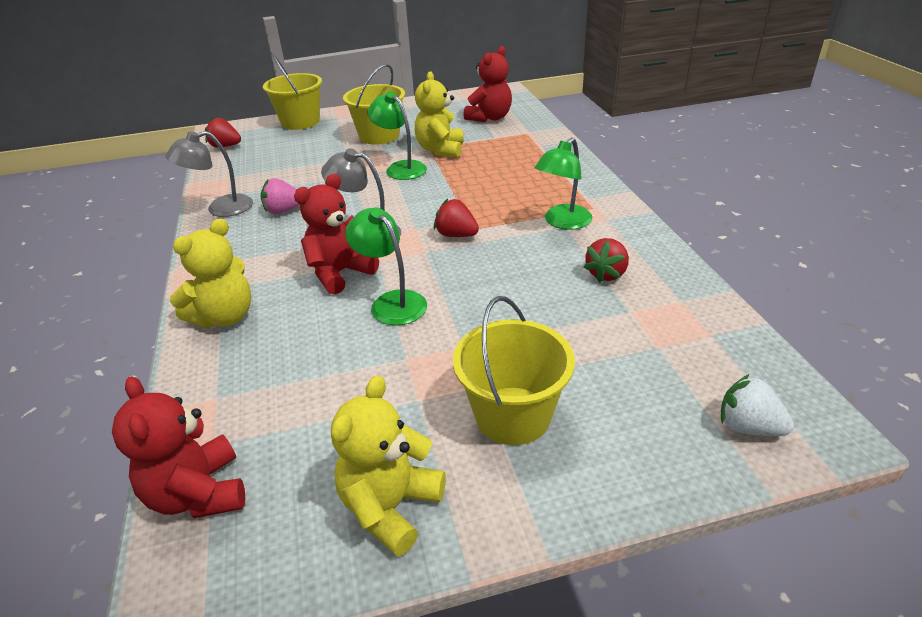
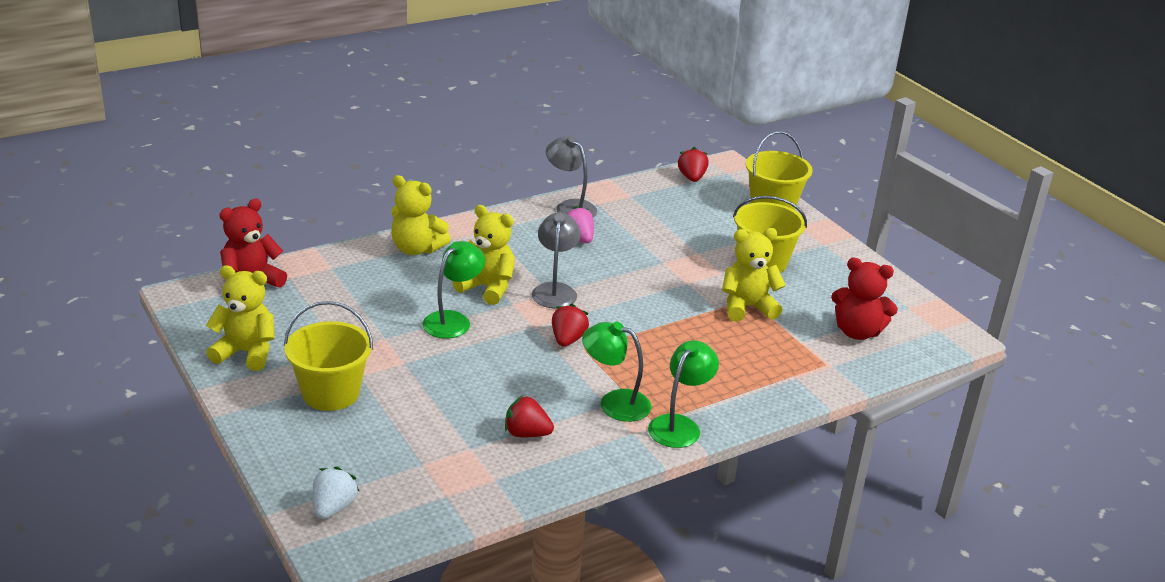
camera: 70 degrees right, 5 degrees down
(340, 273) = (487, 288): red teddy bear -> yellow teddy bear
(400, 168) = (691, 288): green lamp -> green lamp (679, 425)

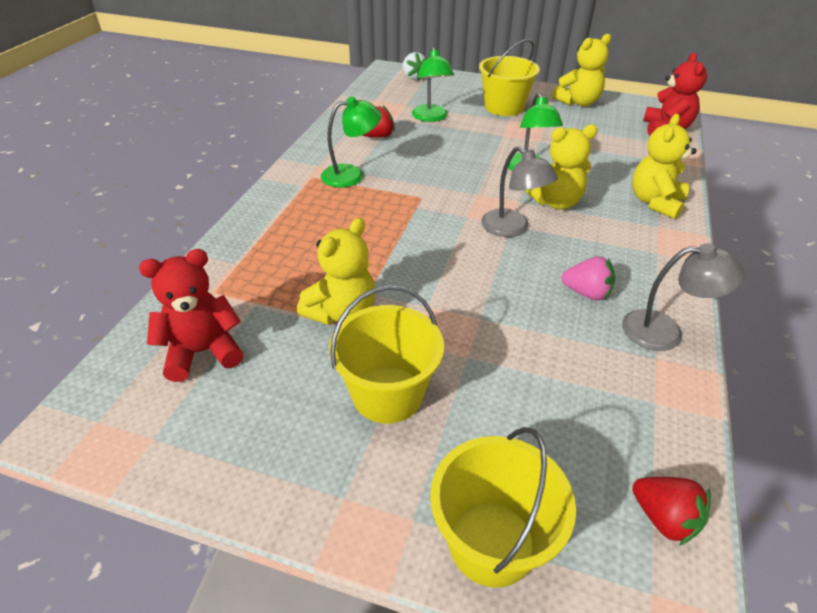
camera: 140 degrees right, 10 degrees up
(417, 249) = (655, 202): yellow teddy bear -> yellow teddy bear turned 45 degrees counterclockwise
(568, 340) = (440, 197): red strawberry -> none
(679, 425) = (293, 182): green lamp -> green lamp (431, 117)

